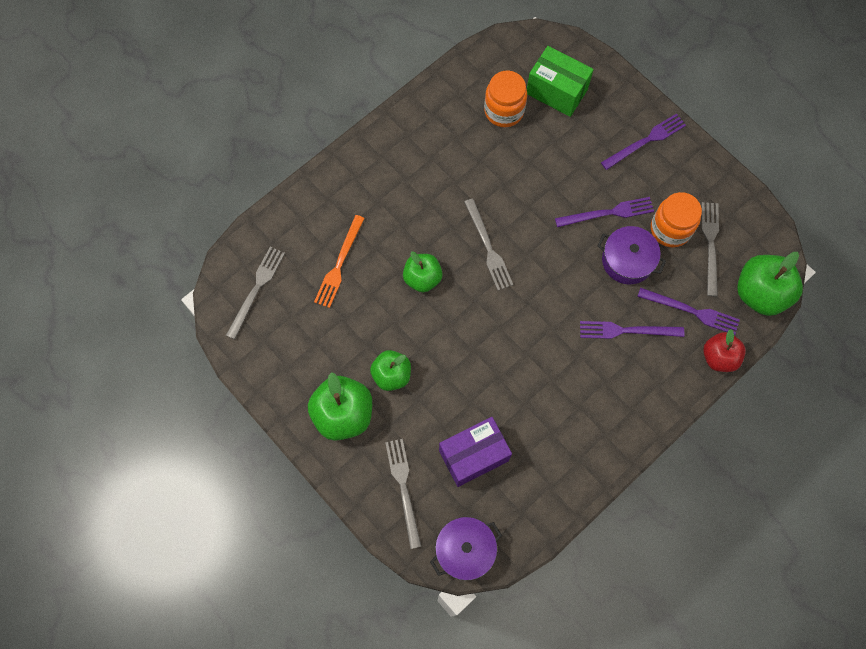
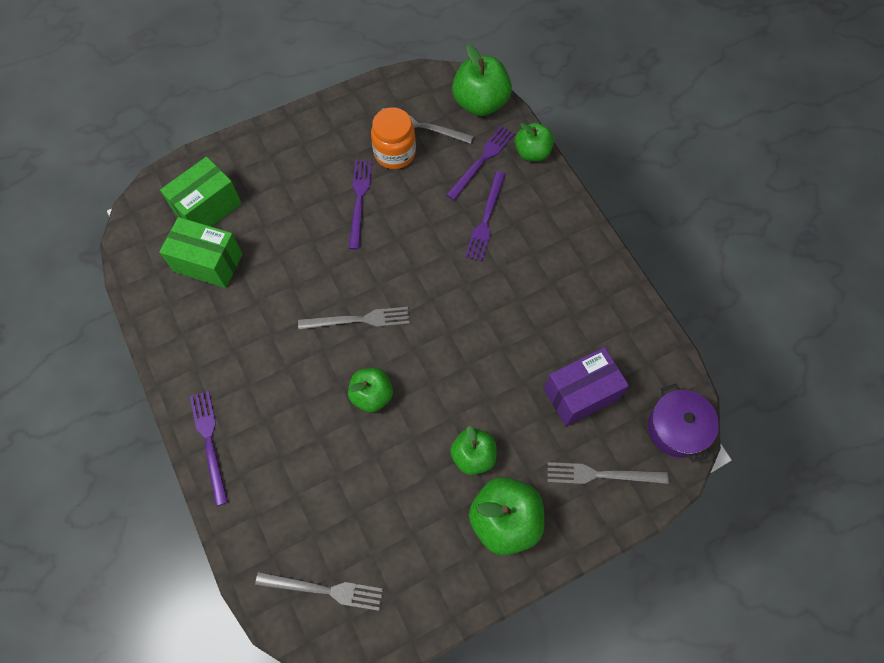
camera: 75 degrees left, 5 degrees down
(256, 289) = (324, 590): grey fork -> grey fork turned 150 degrees clockwise
(339, 264) = (326, 482): orange fork -> none
(473, 455) = (580, 394): purple box -> purple box turned 75 degrees clockwise
(504, 111) = (208, 263): orange jar -> green box
(627, 260) = (415, 198): purple pot -> none
(646, 141) = (295, 146): purple fork -> purple fork (209, 442)
(719, 357) = (532, 152): red apple -> green apple

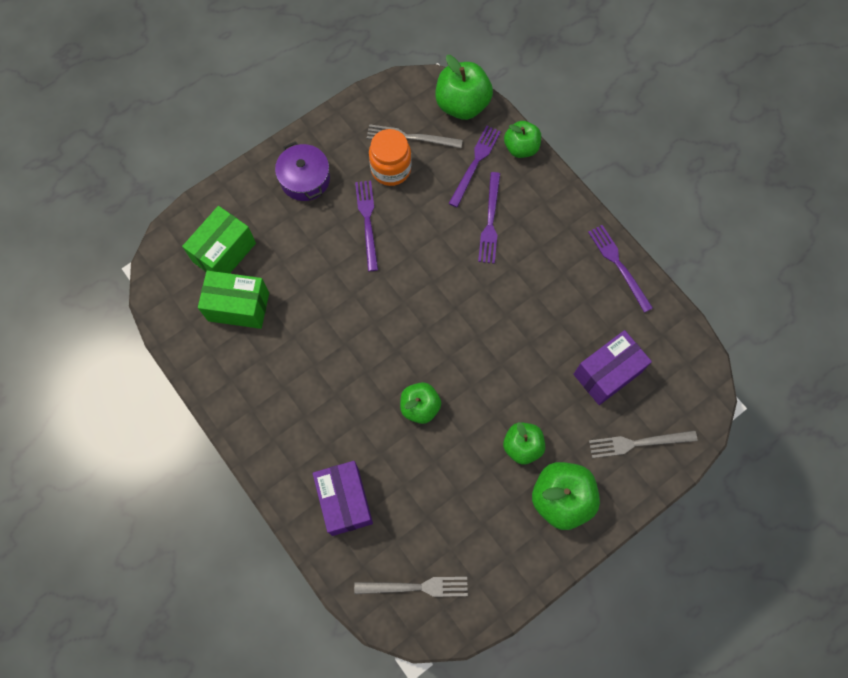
camera: 10 degrees left, 5 degrees up
(209, 442) = (282, 475): purple fork -> purple fork (618, 265)
(269, 481) = (345, 501): none -> purple box
(359, 320) = (392, 338): grey fork -> none
(677, 428) = (697, 390): purple pot -> purple pot (305, 179)

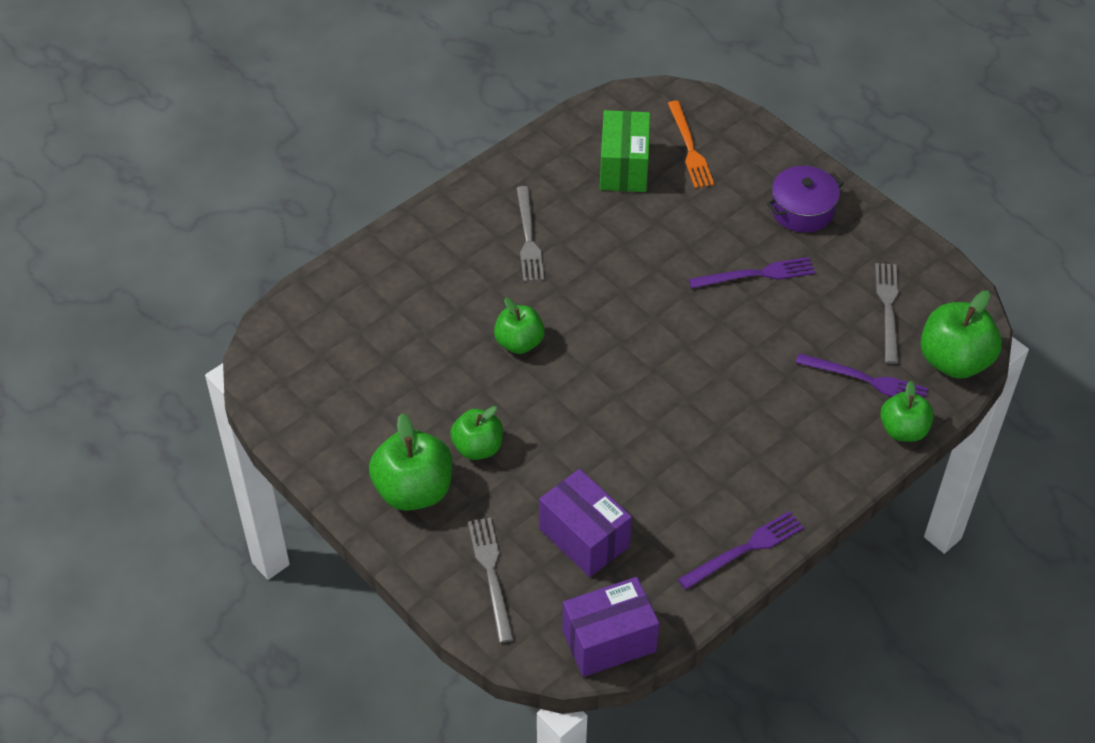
camera: 85 degrees right, 20 degrees down
(224, 252) = (690, 148): green box -> orange fork
(345, 501) = (401, 282): purple box -> purple box (609, 641)
(391, 169) = (836, 292): orange jar -> none
(416, 587) = (305, 353): grey fork -> grey fork (528, 238)
(490, 221) = (782, 400): purple fork -> none

